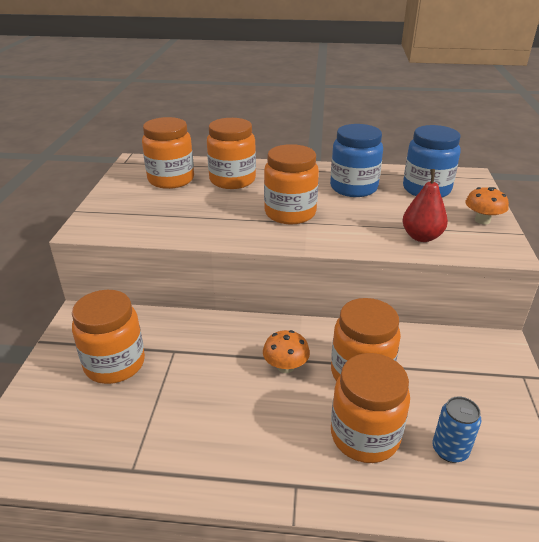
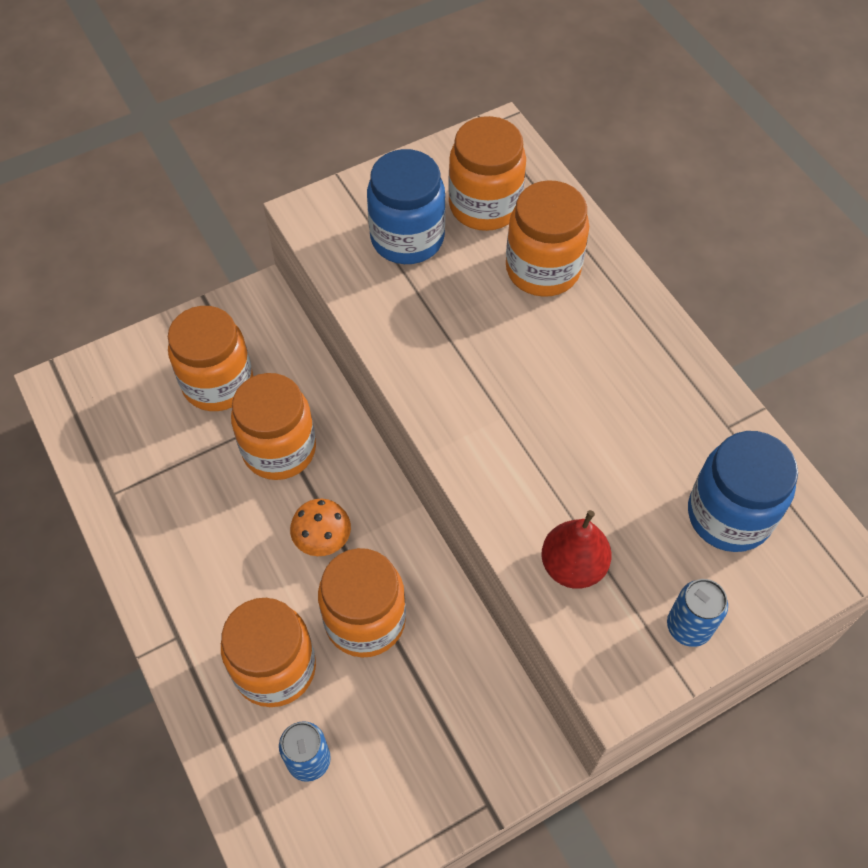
camera: 55 degrees right, 25 degrees up
(290, 213) = (509, 385): orange jar -> orange jar (279, 449)
(353, 188) = (648, 420): blue jar -> blue jar (407, 238)
(482, 220) = (688, 626): orange mushroom -> blue can

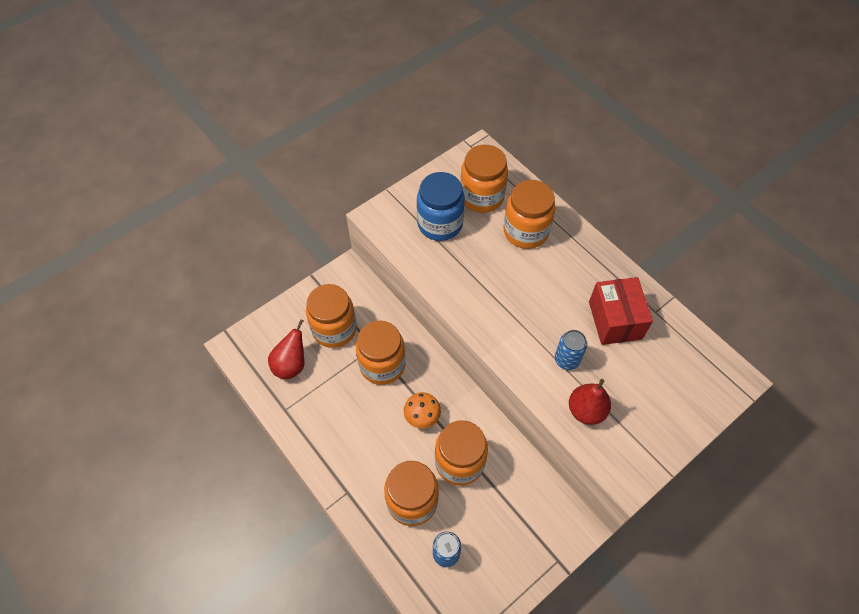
camera: 10 degrees left, 0 degrees up
(138, 427) = (291, 365): none -> red pear
(656, 430) = (615, 320): none -> red box
(688, 626) = (661, 435): blue can -> blue can (566, 360)
(729, 515) = (668, 365): blue jar -> none

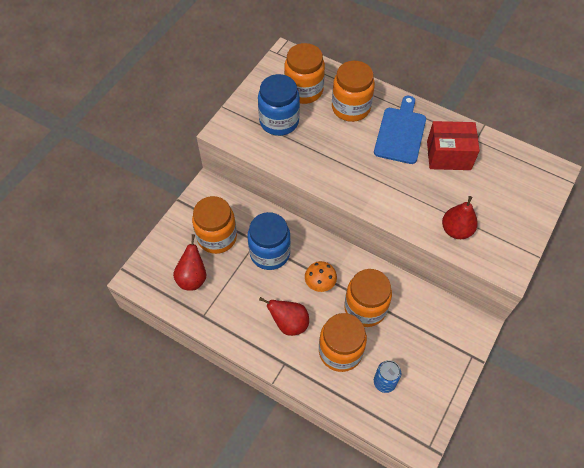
camera: 20 degrees left, 0 degrees up
(370, 450) = (289, 323): none -> red pear
(382, 365) = (270, 253): orange jar -> blue jar
(566, 360) = (425, 196): blue can -> none
(570, 277) = (400, 133): none -> blue cutting board
(615, 320) = (448, 155): red box -> red box turned 60 degrees counterclockwise

